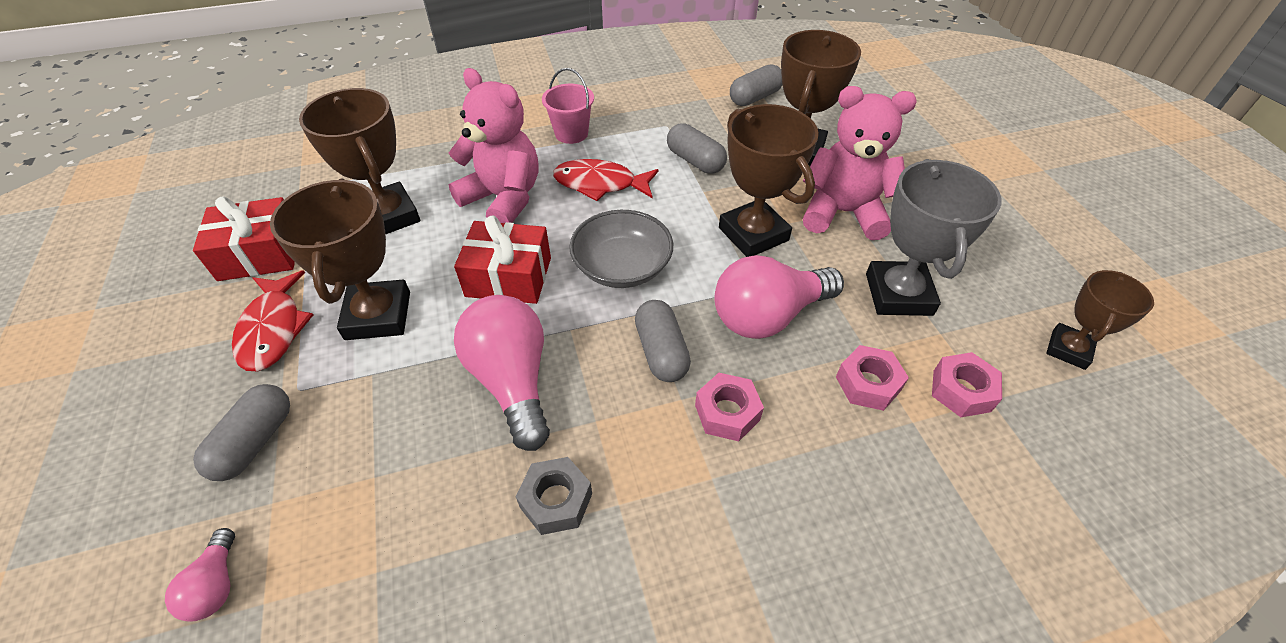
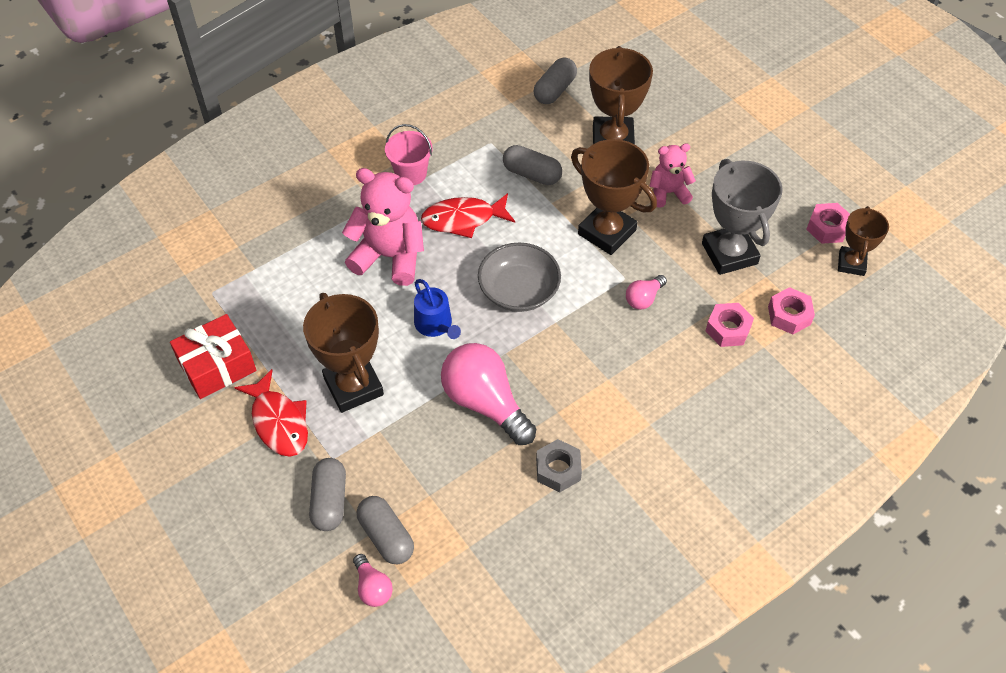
camera: 20 degrees left, 5 degrees up
(389, 216) = (302, 301): brown trophy -> none
(509, 277) = (435, 325): red gift -> blue watering can
(661, 352) = (579, 349): grey capsule -> grey capsule (386, 536)
(727, 412) = (642, 378): pink nut -> pink nut (827, 228)
(768, 316) = (644, 298): pink light bulb -> pink light bulb, size x0.48
(843, 213) = (668, 193): pink teddy bear -> pink teddy bear, size x0.58

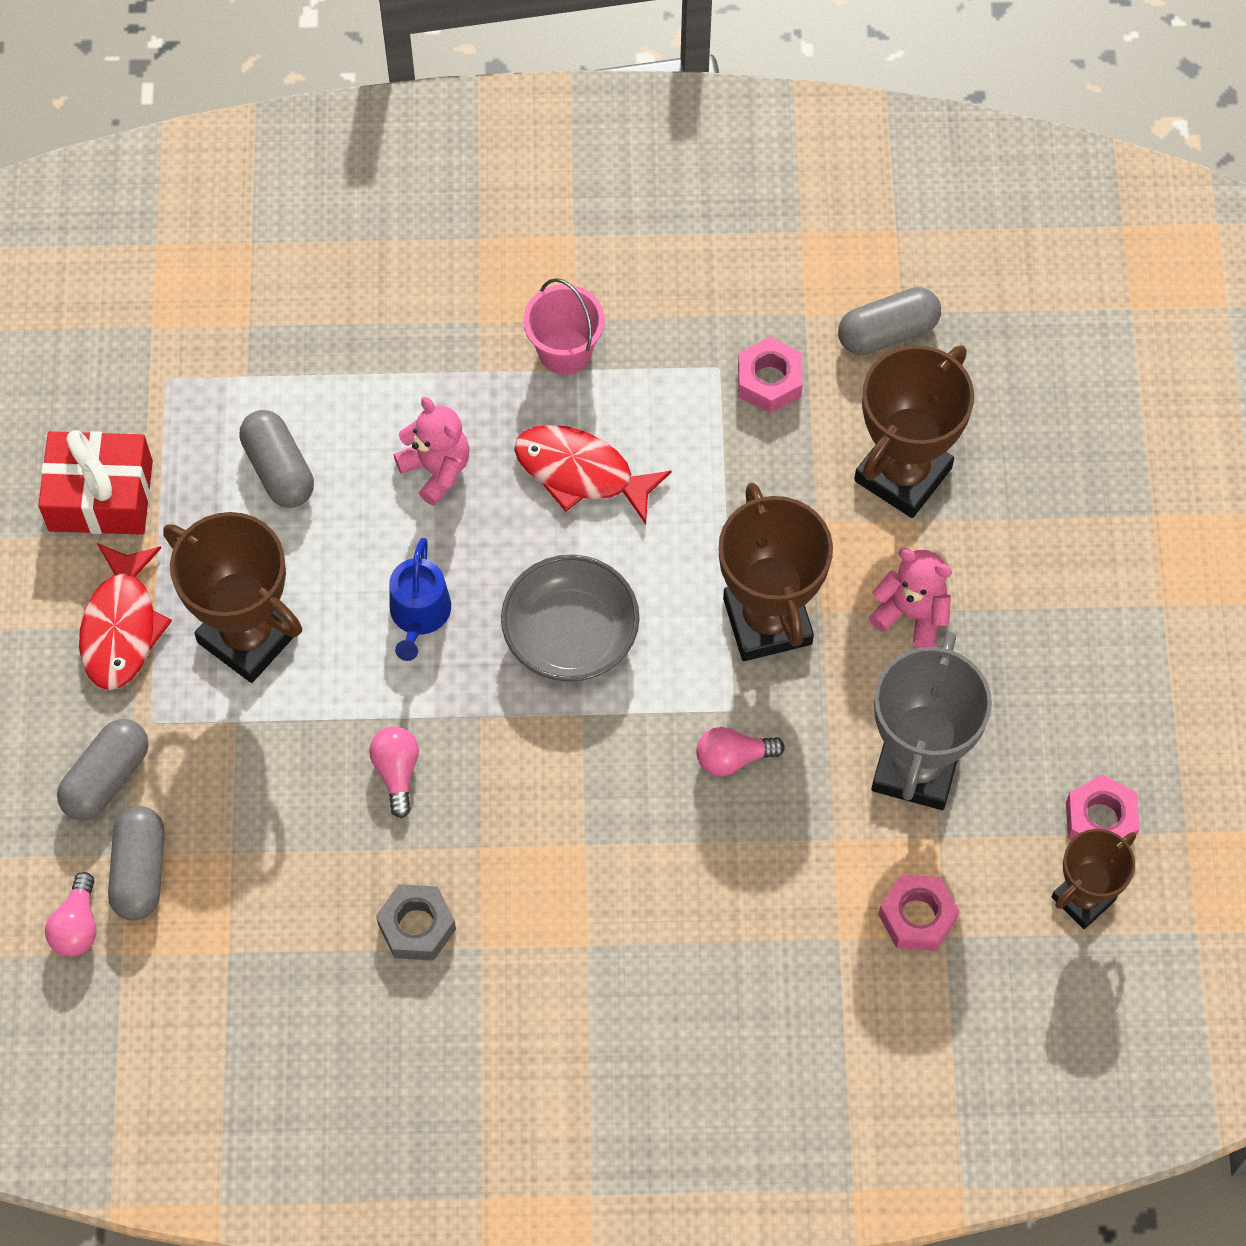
camera: 35 degrees right, 10 degrees up
(353, 386) = (248, 637): brown trophy -> brown trophy turned 60 degrees counterclockwise
(389, 256) = (436, 469): pink teddy bear -> pink teddy bear, size x0.58
(485, 403) = (397, 772): pink light bulb -> pink light bulb, size x0.48
(532, 174) = (737, 458): grey capsule -> grey capsule (279, 469)
(728, 329) = (811, 880): pink nut -> pink nut (769, 381)

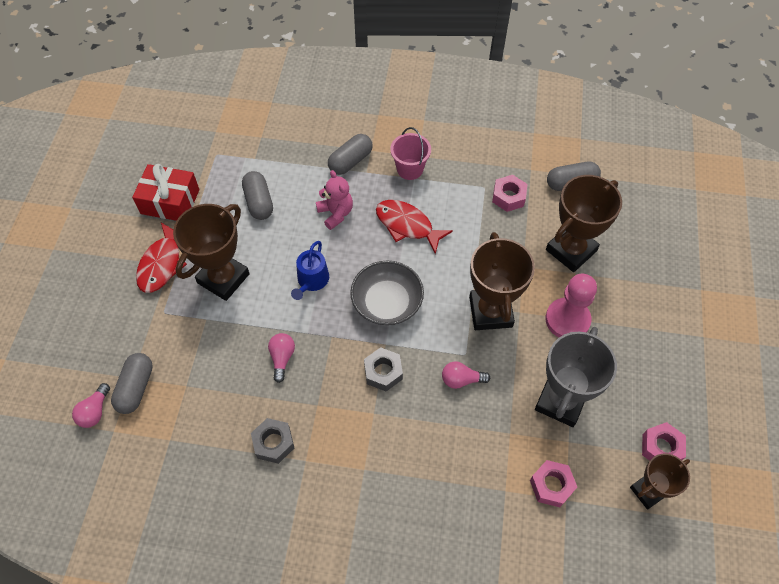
camera: 10 degrees right, 5 degrees down
(107, 778) = (133, 337): grey capsule -> grey capsule (350, 161)
(248, 637) = (223, 278): brown trophy -> brown trophy turned 75 degrees clockwise
(588, 767) = (383, 372): none -> grey nut
(911, 613) = (567, 320): pink teddy bear -> pink pawn

